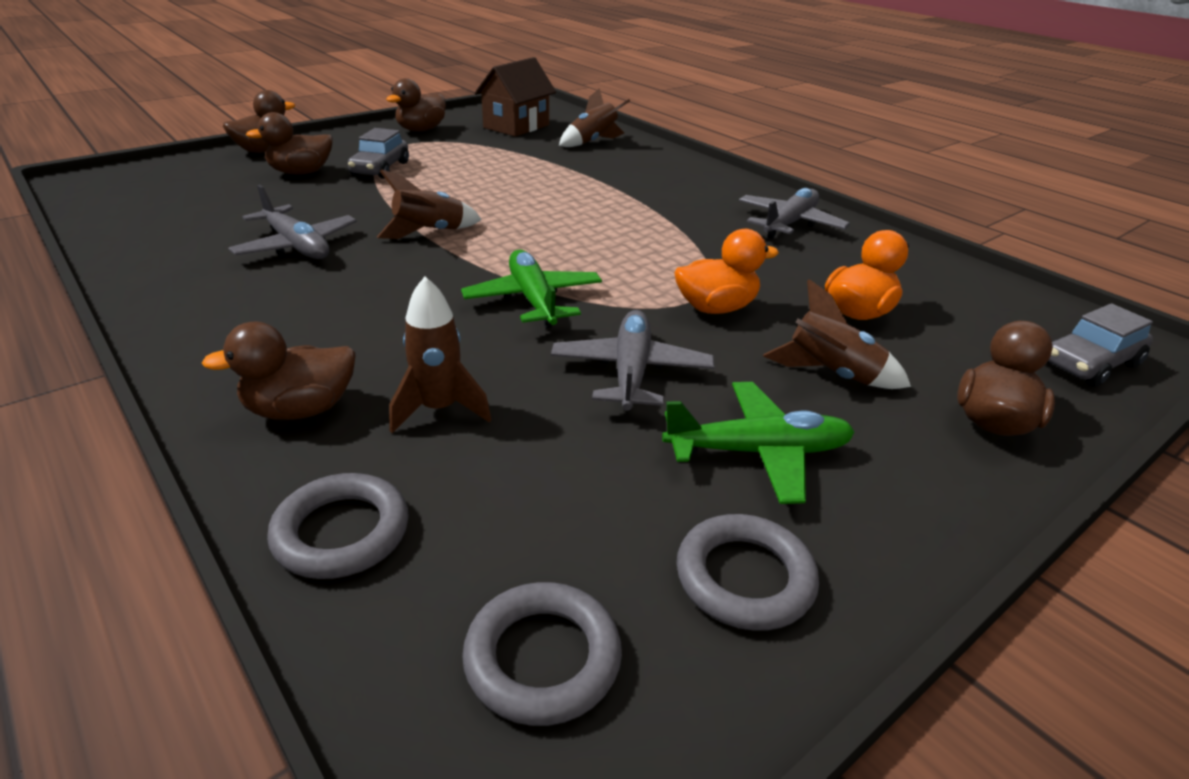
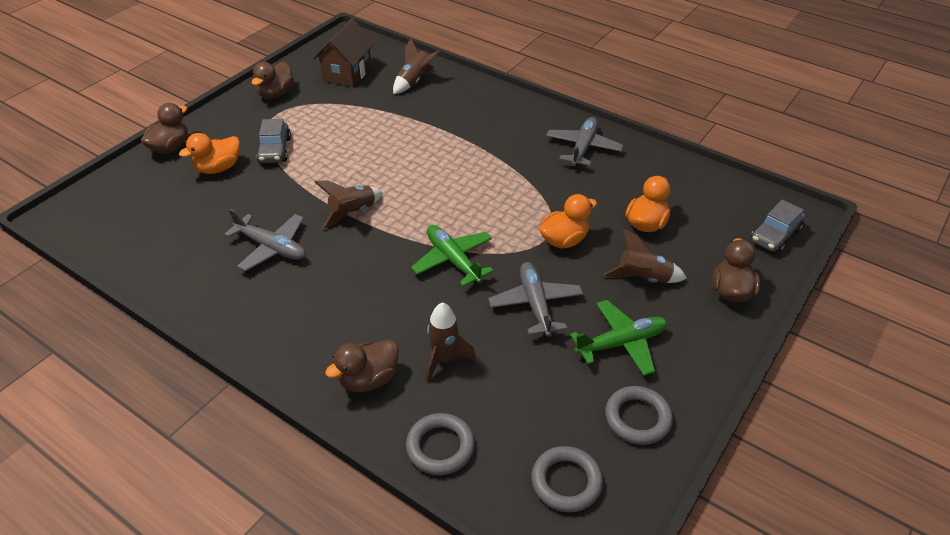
camera: 15 degrees left, 10 degrees up
(301, 173) = (218, 168): brown duck -> orange duck

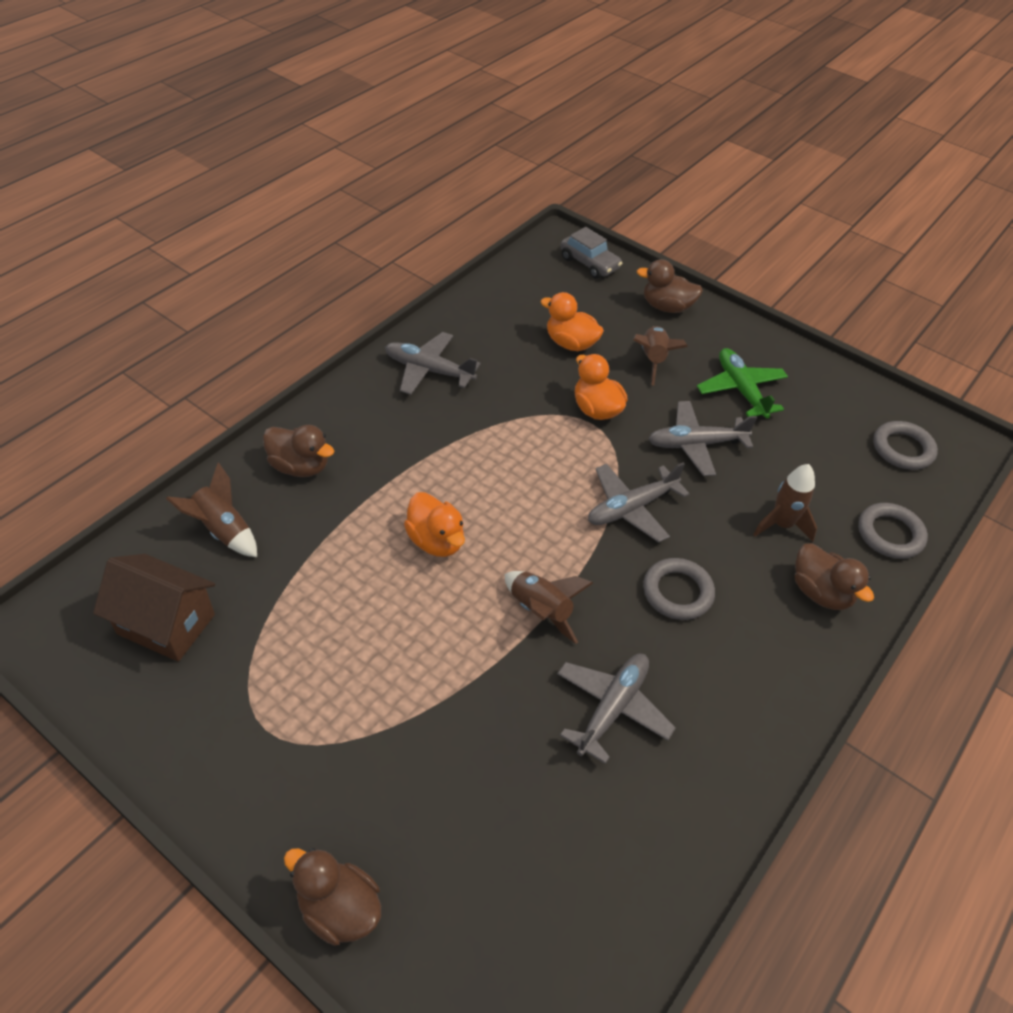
camera: 90 degrees left, 5 degrees up
(218, 168) = (415, 809): orange duck -> orange duck (436, 541)
(275, 150) = (377, 723): grey car -> none
(276, 94) = (201, 736): brown duck -> brown duck (300, 466)
(453, 260) = (631, 508): green plane -> grey plane
(637, 418) = (826, 394): grey ring -> grey ring (677, 592)

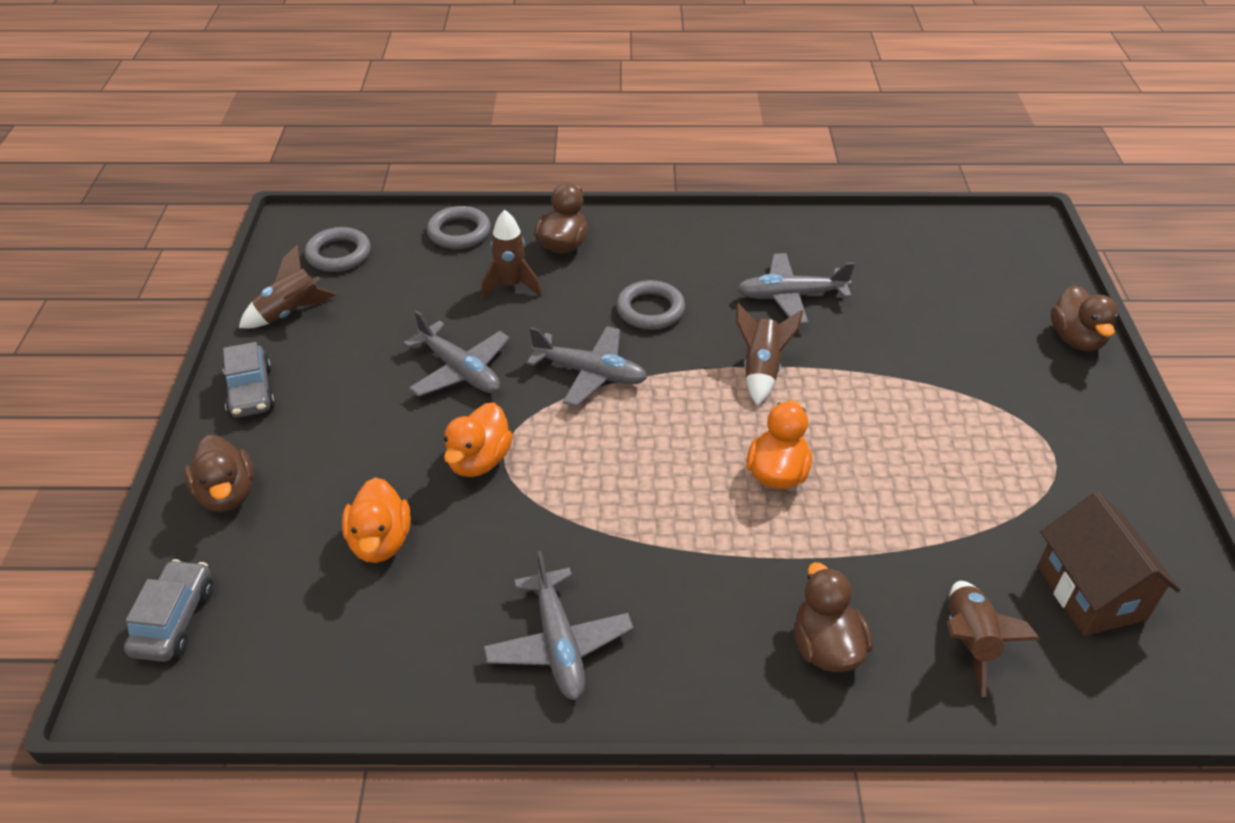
camera: 125 degrees left, 5 degrees down
(653, 360) = (349, 458): brown rocket -> brown rocket (290, 313)
(740, 389) = (342, 375): green plane -> none
(756, 347) = (251, 392): none -> grey car

